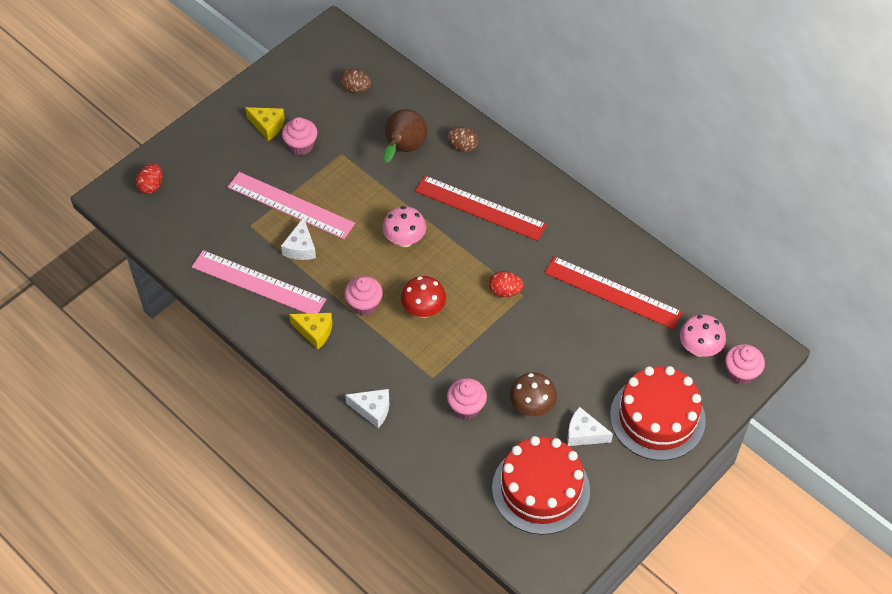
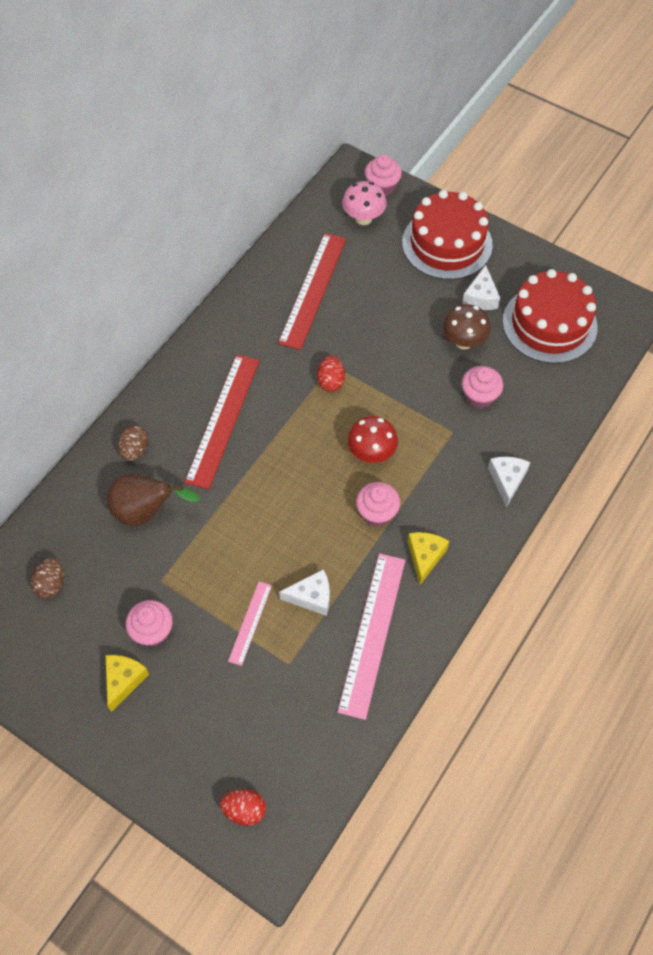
camera: 100 degrees left, 5 degrees up
(290, 205) = (250, 623): pink ruler -> pink ruler, size x0.52
(404, 240) = (281, 488): pink mushroom -> none

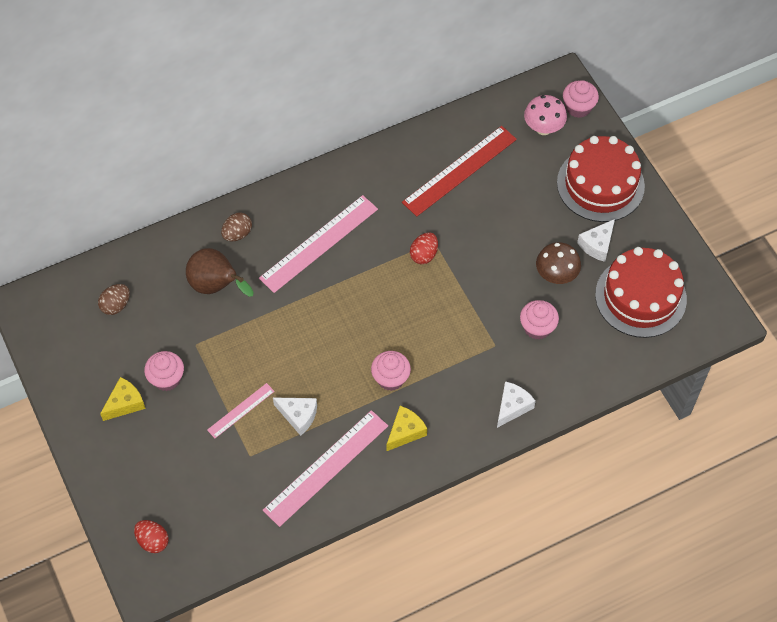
camera: 30 degrees right, 0 degrees up
(222, 420) = (318, 243): red ruler -> pink ruler
(371, 453) = (418, 329): red mushroom -> none

